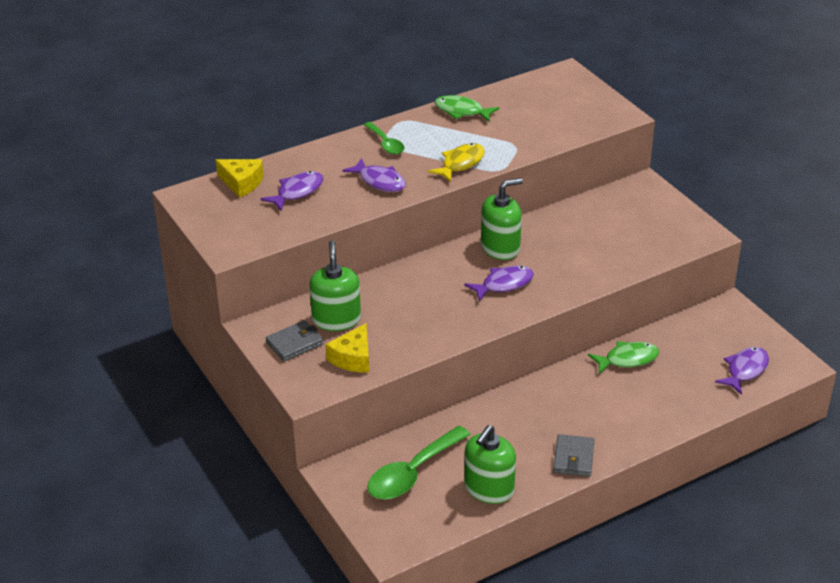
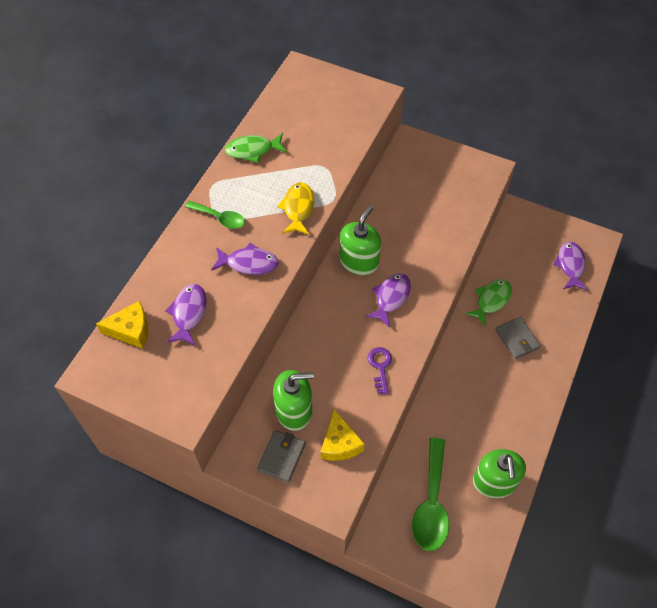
camera: 35 degrees left, 20 degrees up
(336, 319) = (294, 410): green soap dispenser -> green soap dispenser turned 120 degrees clockwise
(443, 325) = (380, 367): none -> purple key
(573, 458) = (526, 415): grey wallet -> grey wallet (517, 339)

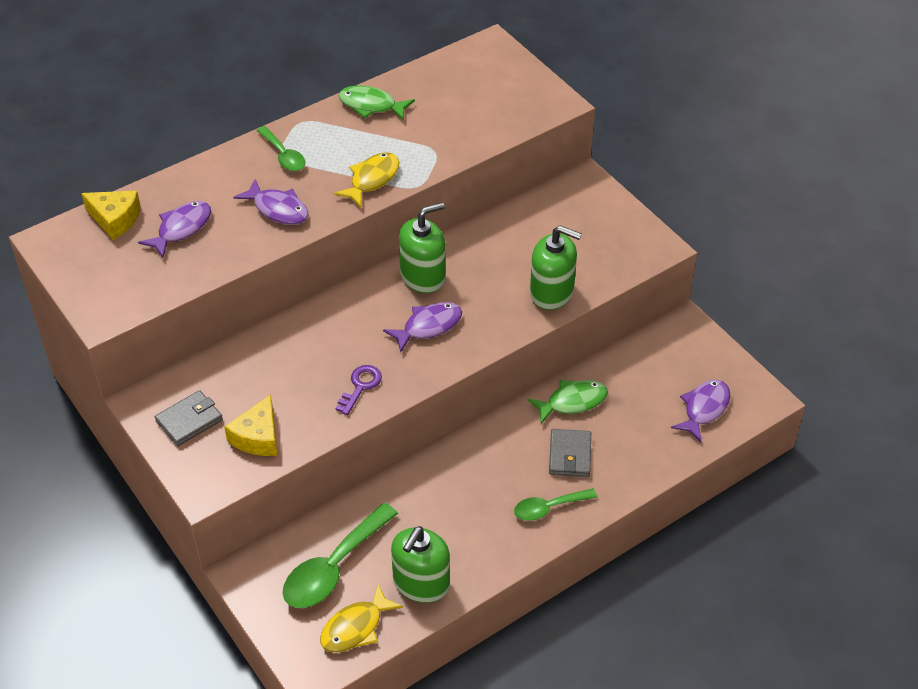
camera: 30 degrees right, 10 degrees down
(294, 410) = (236, 385): green soap dispenser -> green soap dispenser (552, 292)
(477, 539) = (355, 627): none -> yellow fish
(531, 383) = (549, 508): none -> green spoon

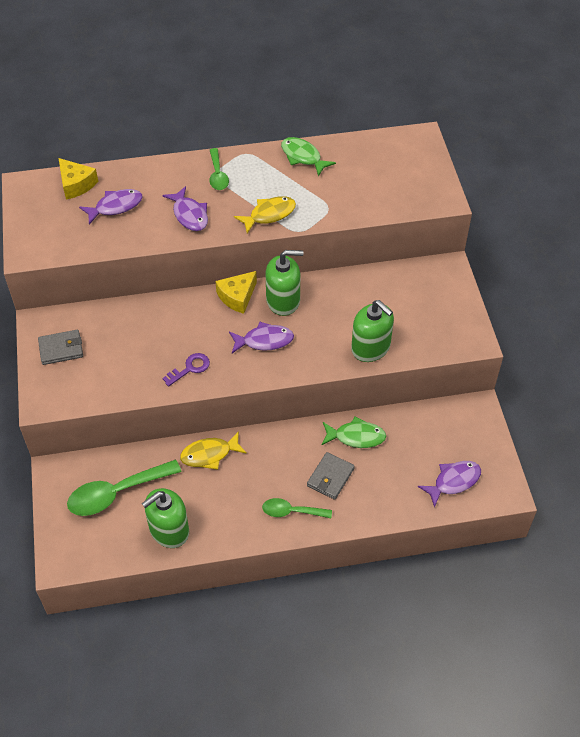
camera: 25 degrees right, 5 degrees up
(258, 437) = (99, 379): yellow cheese -> yellow cheese (237, 297)
(355, 627) = (106, 543): yellow fish -> yellow fish (209, 454)

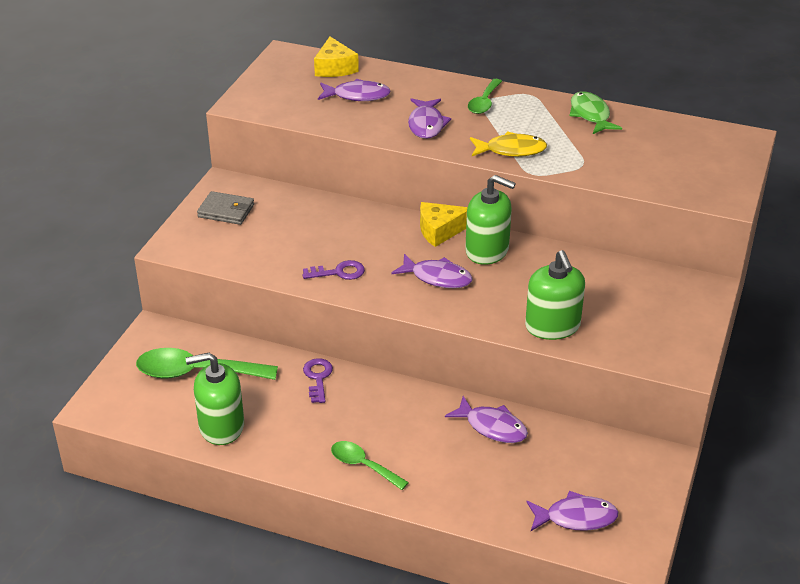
camera: 30 degrees right, 15 degrees down
(209, 454) = (318, 378): yellow fish -> purple key
(330, 477) = (432, 452): grey wallet -> none
(356, 437) = (492, 427): green fish -> purple fish

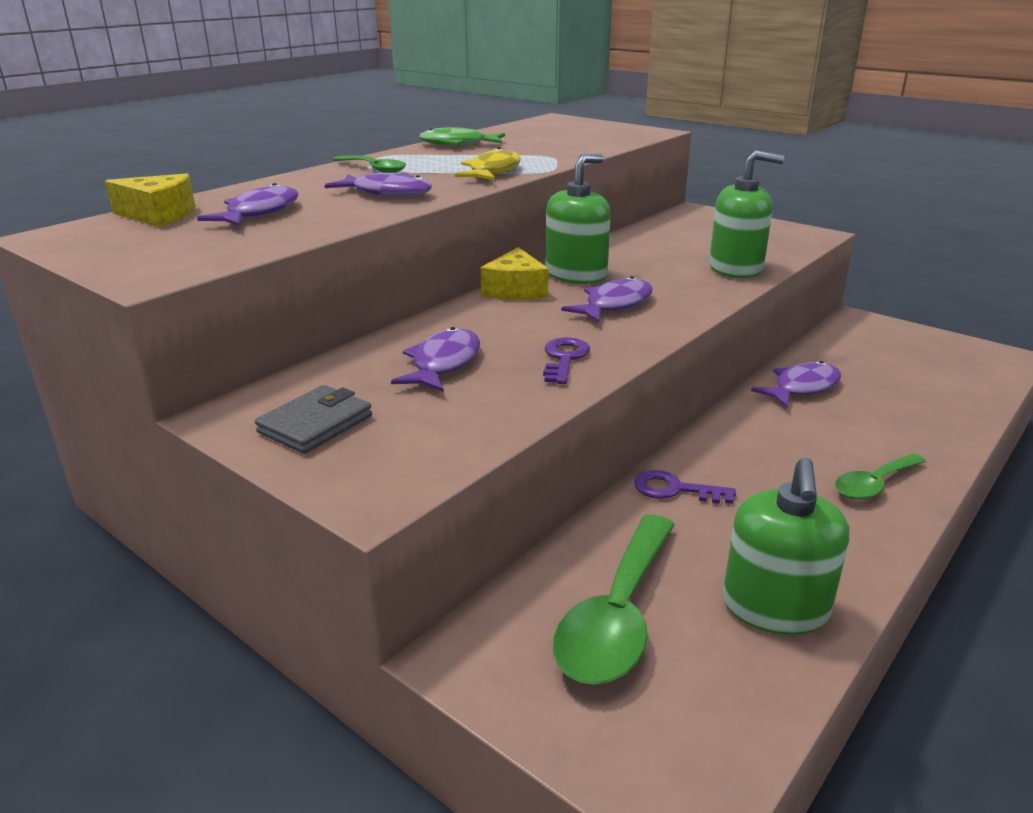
camera: 70 degrees left, 10 degrees down
(576, 518) = (953, 372): purple fish -> purple fish (443, 364)

